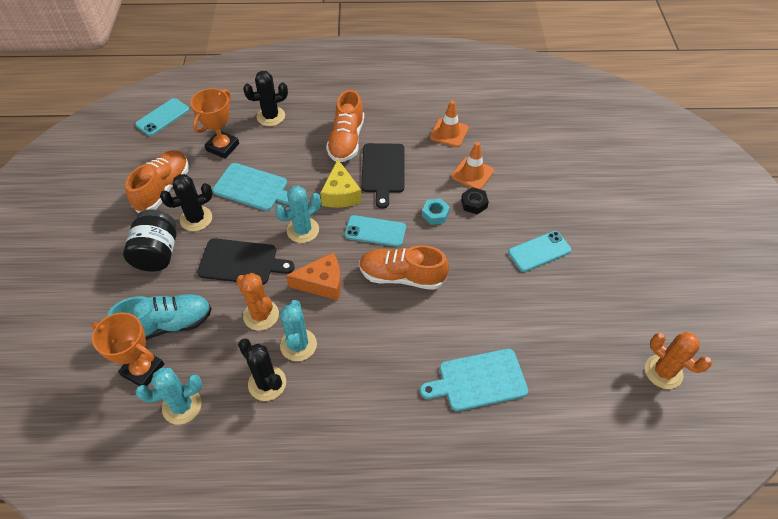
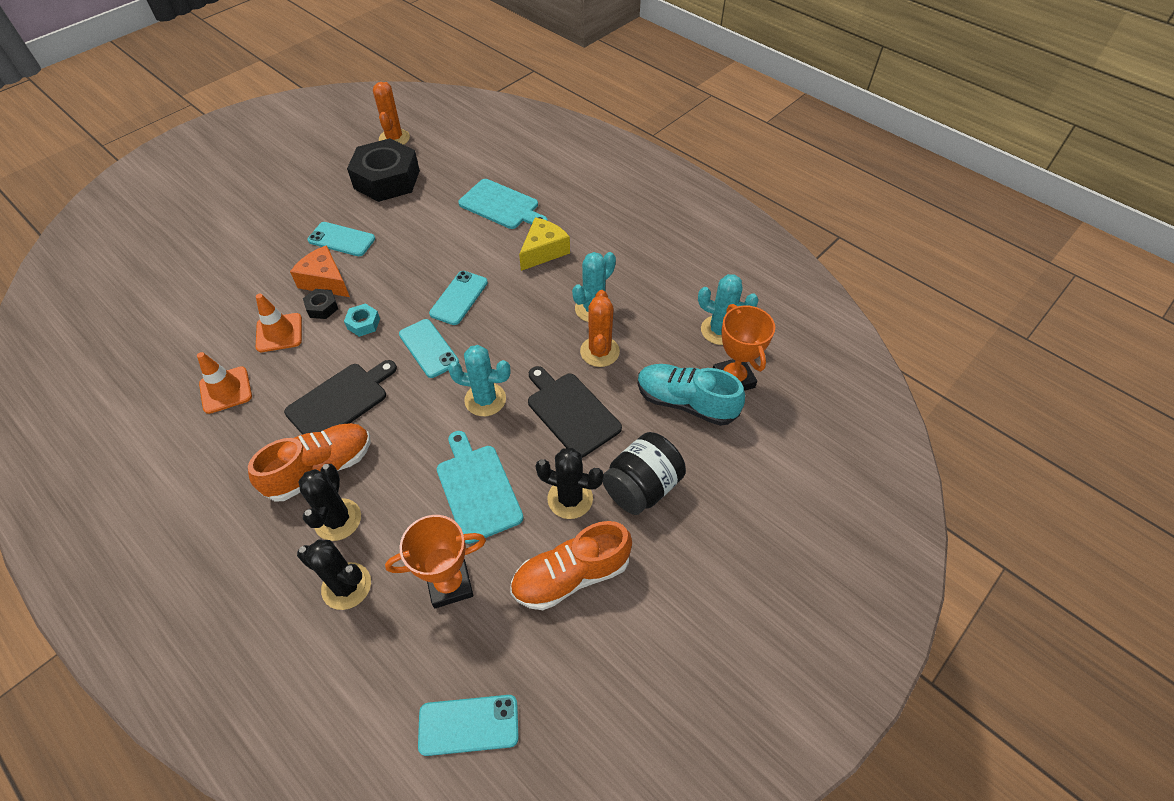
camera: 135 degrees left, 0 degrees up
(267, 383) = (642, 301): black cactus -> black cactus (338, 520)
(322, 283) = (524, 339): orange cheese -> orange cheese (325, 281)
(340, 194) = (409, 408): yellow cheese -> yellow cheese (543, 251)
(402, 276) = (459, 298): orange shoe -> turquoise phone
(596, 325) = (387, 179): none -> black nut

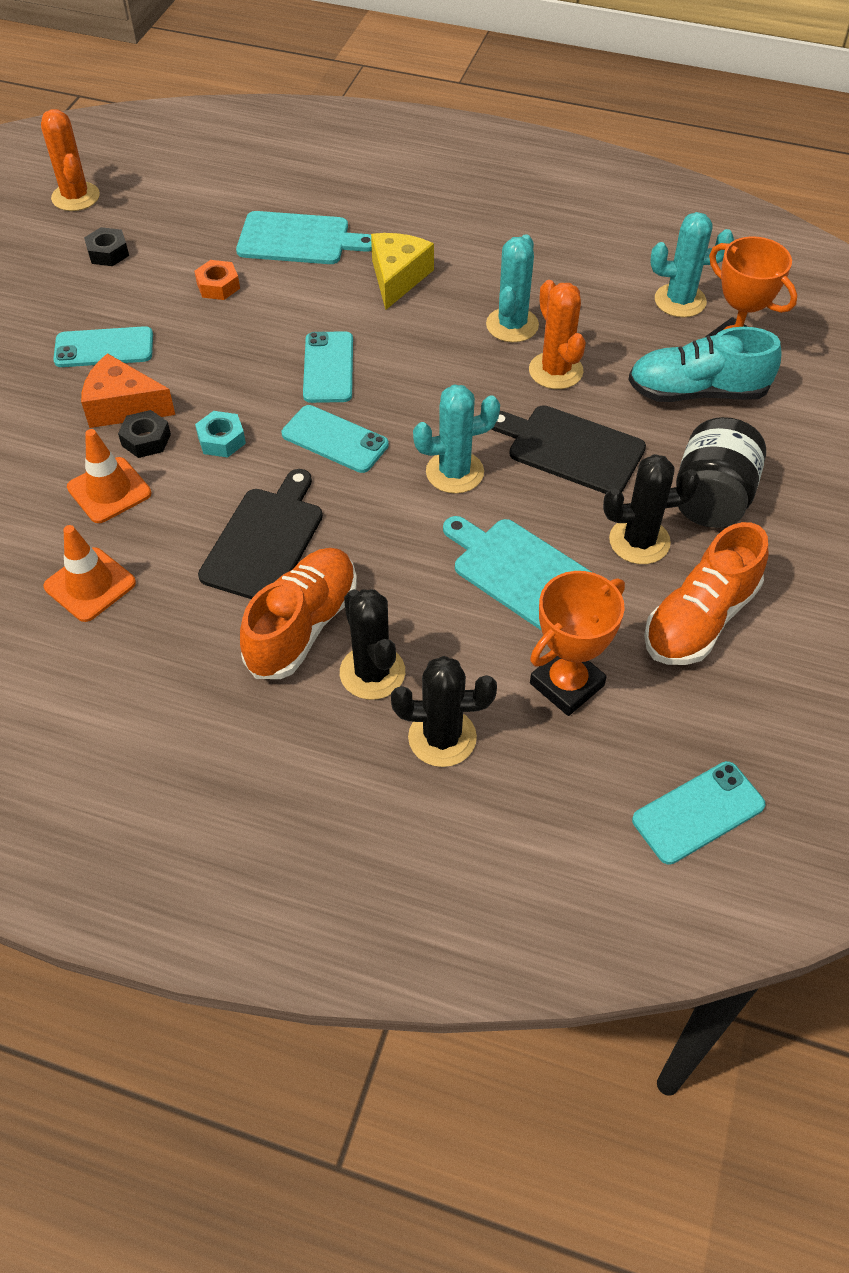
camera: 25 degrees left, 0 degrees up
(387, 179) = (108, 253): black nut -> black nut, size x0.42
(433, 221) = (218, 286): none -> orange nut

